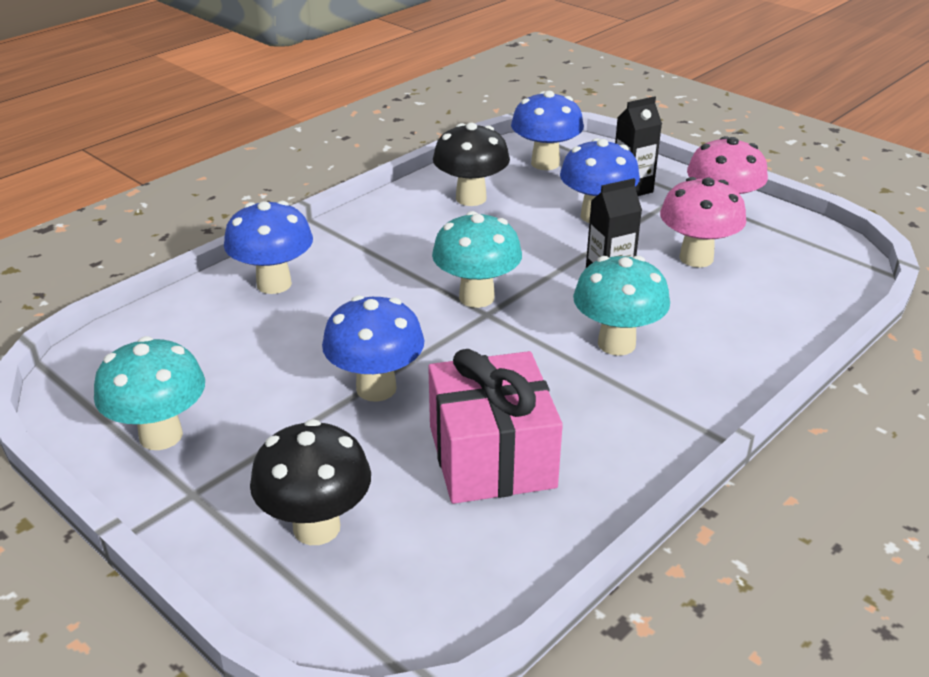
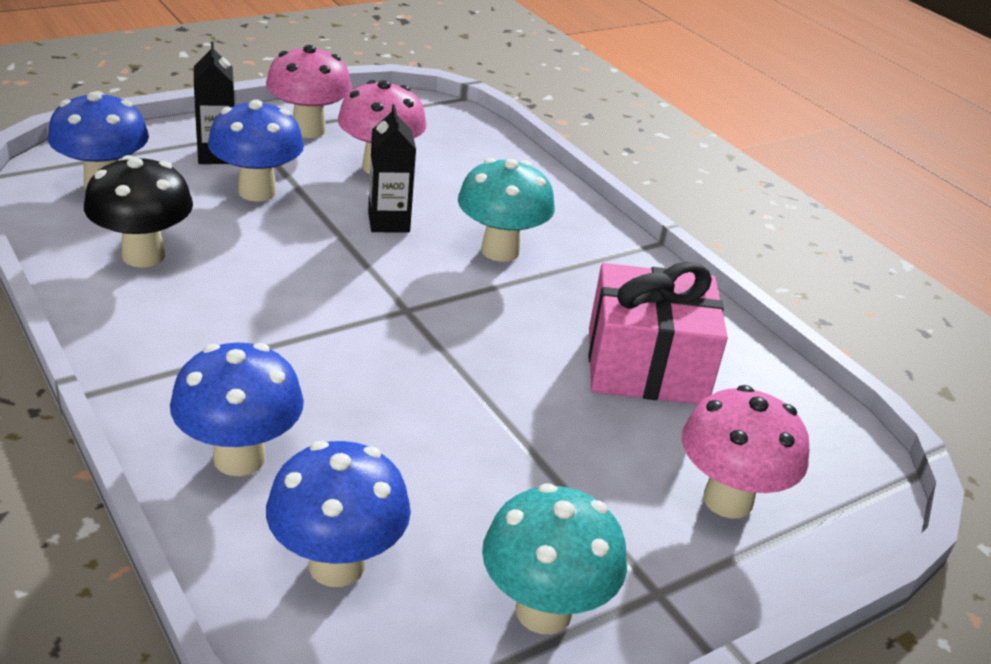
camera: 80 degrees left, 0 degrees up
(316, 527) = (727, 500): black mushroom -> pink mushroom
(376, 388) = (513, 415): blue mushroom -> blue mushroom (336, 565)
(476, 297) = (372, 307): turquoise mushroom -> none

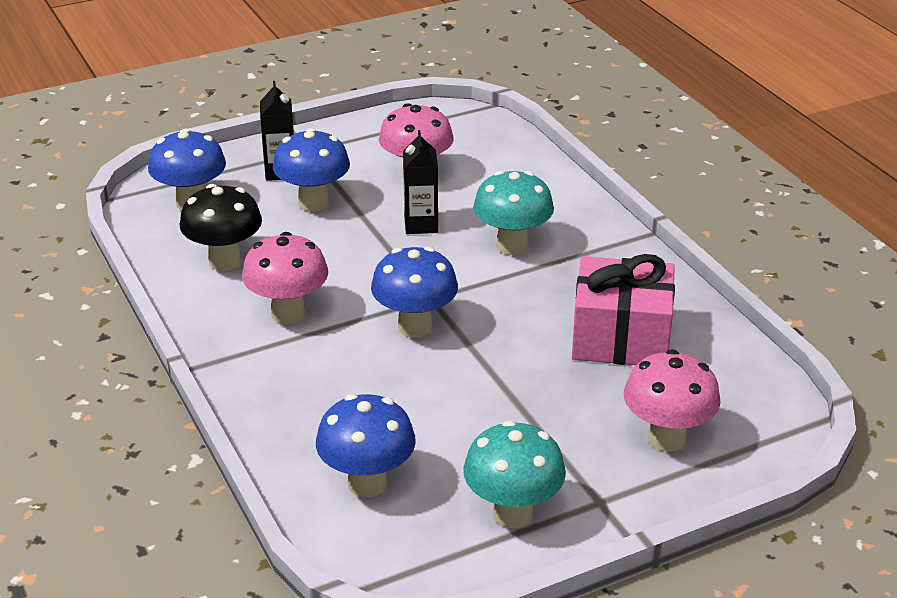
camera: 10 degrees right, 0 degrees up
(239, 458) = (299, 412): blue mushroom -> blue mushroom (415, 327)
(308, 130) = (357, 144): pink mushroom -> pink mushroom (288, 313)

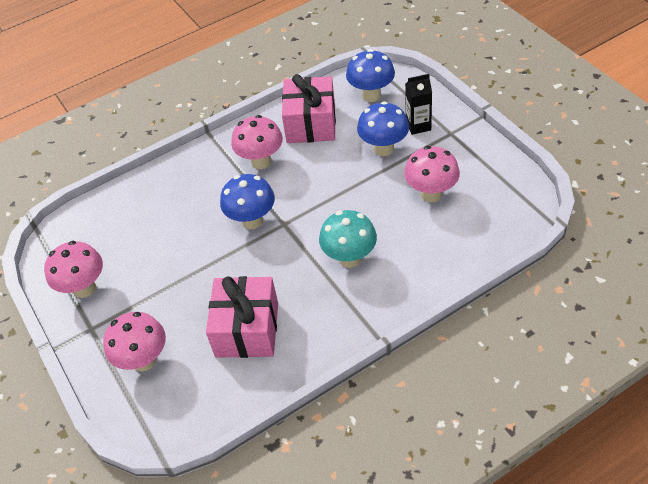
camera: 90 degrees right, 15 degrees up
(225, 261) = (311, 124): black mushroom -> pink gift
(367, 483) = (113, 222): blue mushroom -> none
(421, 225) = (367, 206): black carton -> none
(512, 513) = (84, 288): turquoise mushroom -> pink mushroom

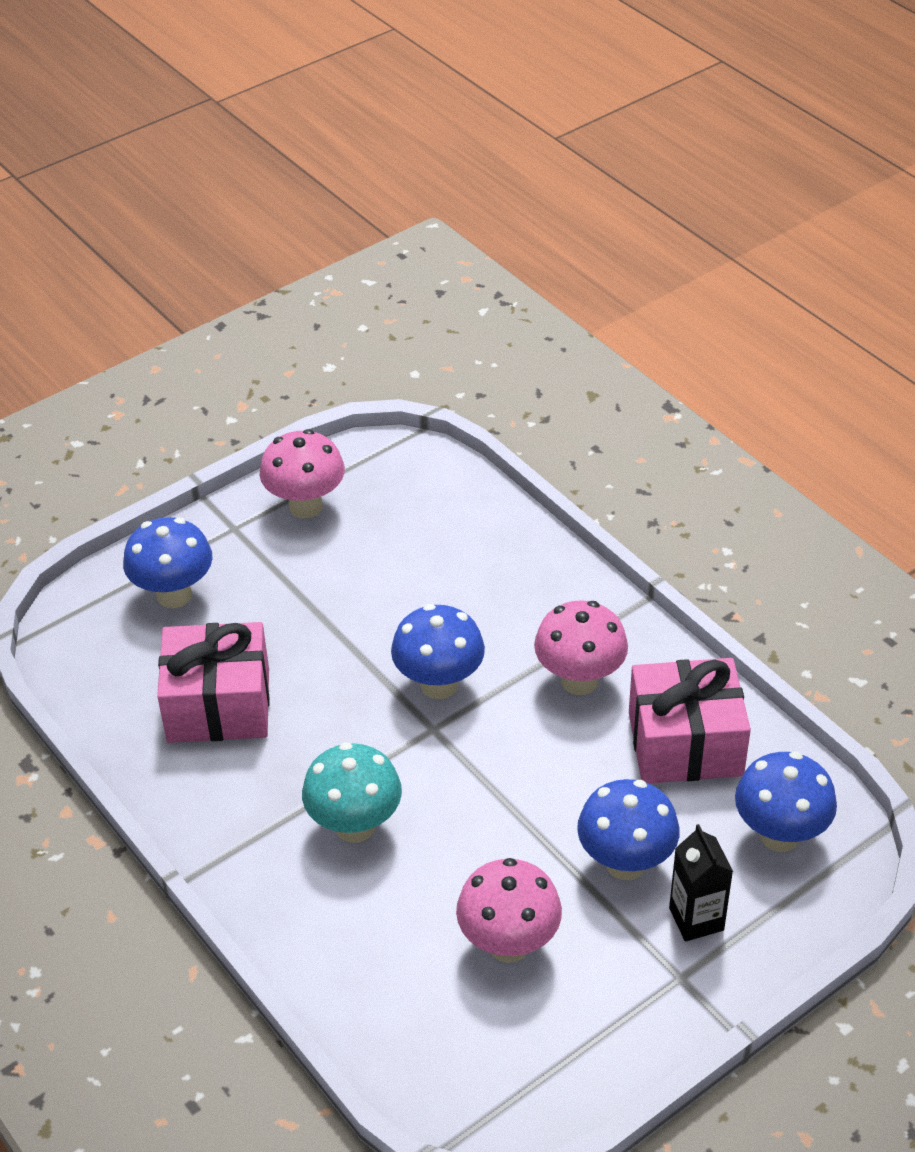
camera: 80 degrees right, 5 degrees down
(144, 360) = (174, 595): pink mushroom -> blue mushroom

